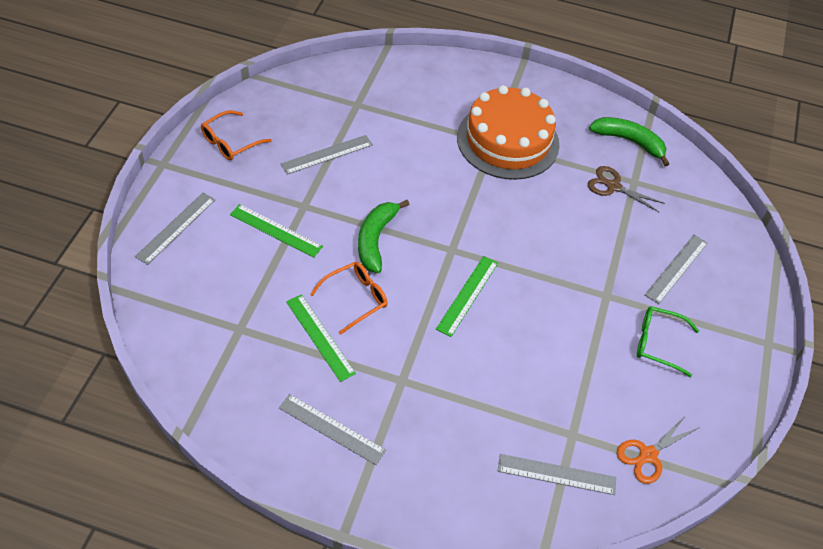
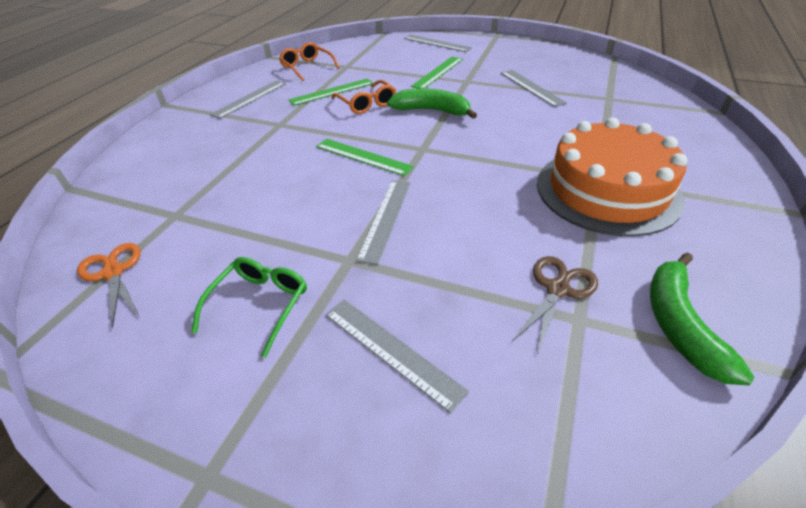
camera: 100 degrees right, 10 degrees down
(231, 142) = (529, 53): orange glasses -> orange glasses (307, 67)
(556, 474) = (140, 202): grey ruler -> grey ruler (385, 218)
(629, 141) = (679, 324): green banana -> green banana turned 150 degrees clockwise

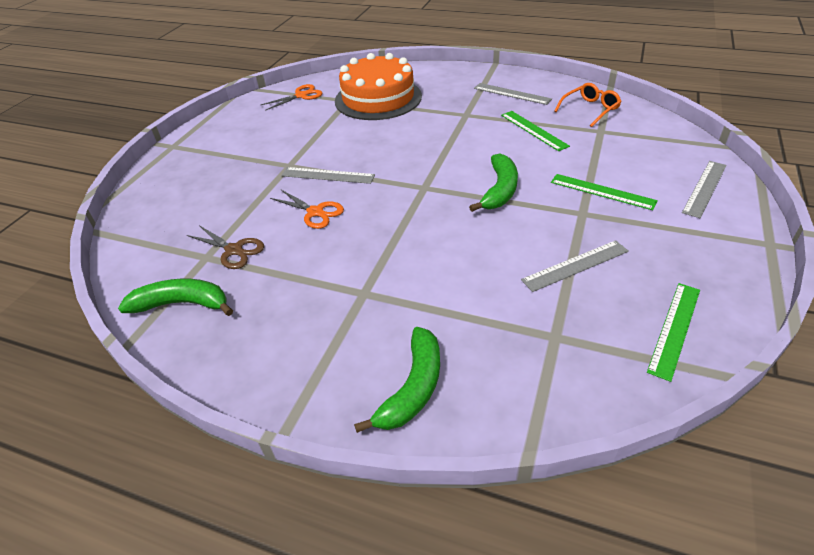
camera: 90 degrees right, 0 degrees up
(259, 305) = (261, 141): green glasses -> none
(363, 157) = (412, 158): green ruler -> green ruler (674, 329)
(366, 103) = (510, 151): orange glasses -> none
(391, 351) = (213, 185): grey ruler -> none
(468, 222) = (315, 212): none -> orange scissors
(607, 190) = (343, 296): orange cake -> orange cake (378, 98)
(693, 151) = (413, 388): none -> green banana

